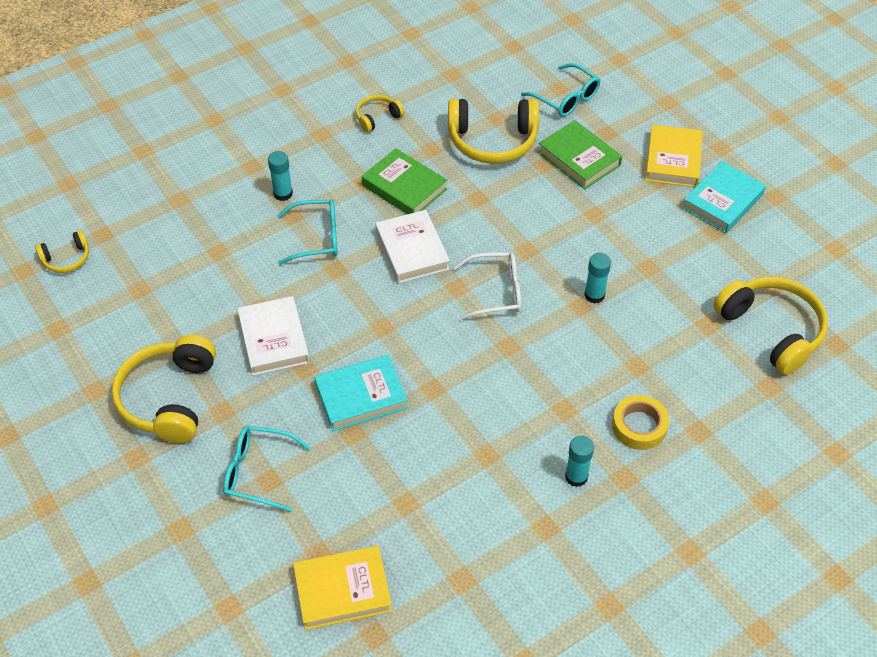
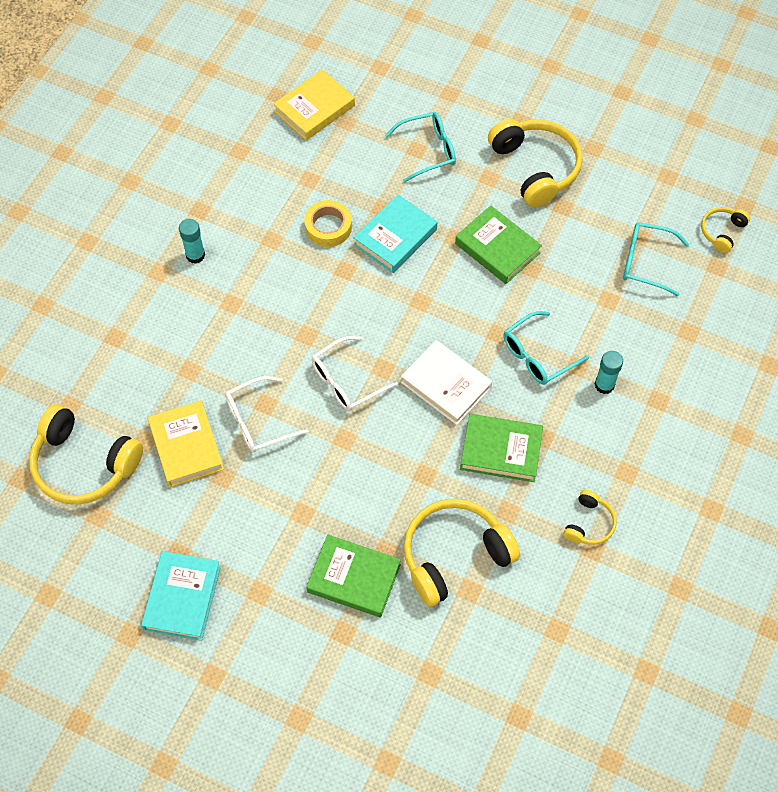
camera: 150 degrees right, 10 degrees up
(274, 339) = (497, 248): white book -> green book
(566, 98) = (413, 661): turquoise glasses -> turquoise glasses (646, 262)
(594, 295) = (258, 421): turquoise glue stick -> white glasses
(639, 426) = (164, 318): yellow tape -> yellow tape (328, 227)
(673, 160) = (256, 629): yellow book -> yellow book (186, 446)

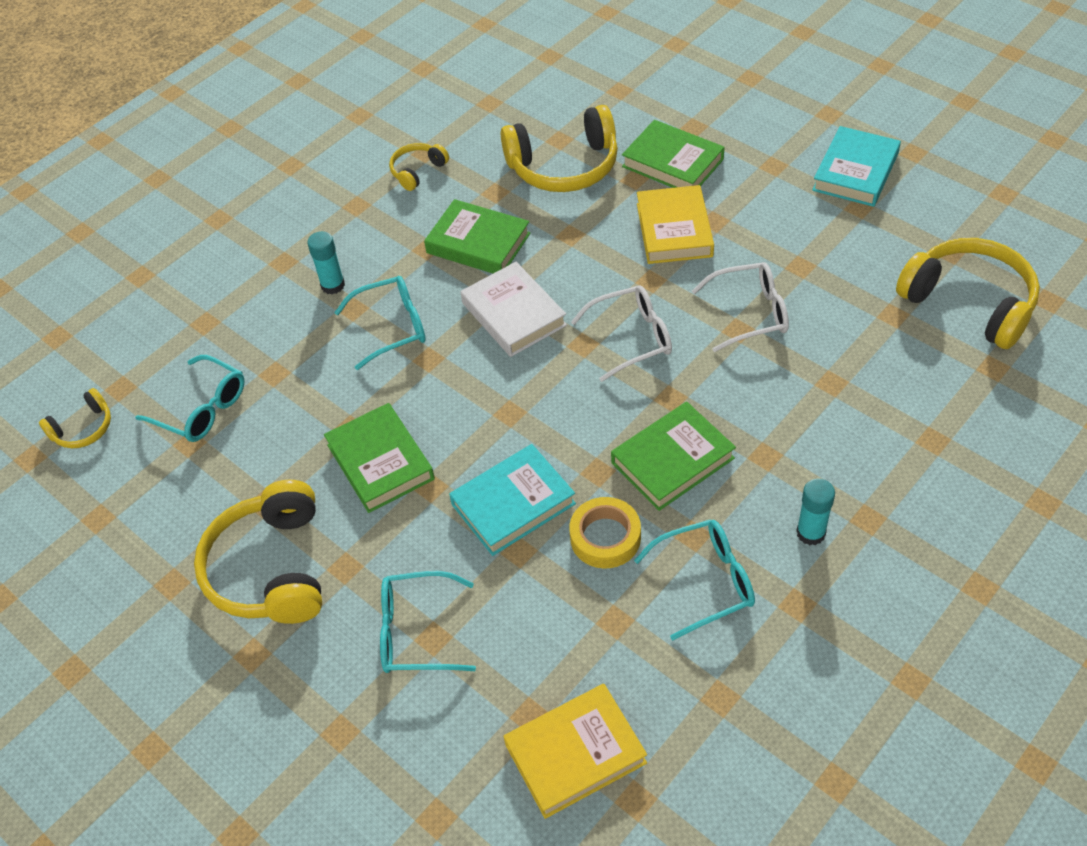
camera: 160 degrees left, 10 degrees down
(186, 446) = (841, 301): yellow book -> yellow book (674, 230)
(258, 212) = (705, 581): none -> turquoise glasses
(295, 287) = (672, 460): none -> green book

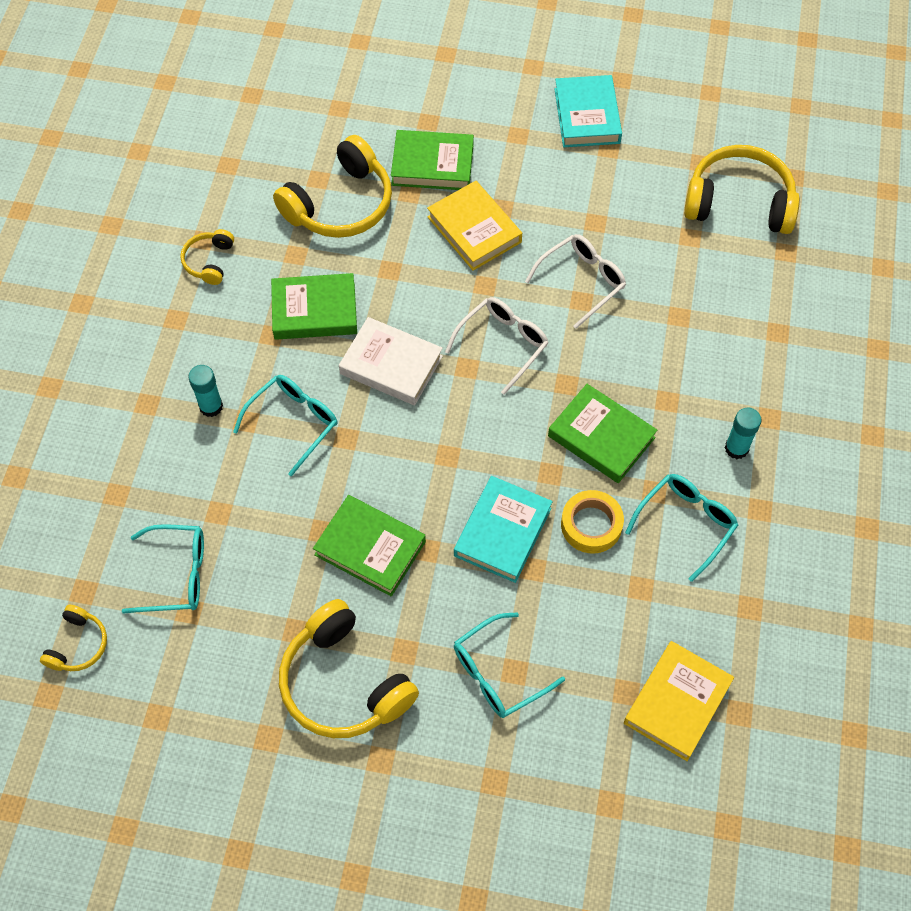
camera: 35 degrees left, 10 degrees up
(672, 460) = (601, 437): green book -> green book turned 75 degrees counterclockwise

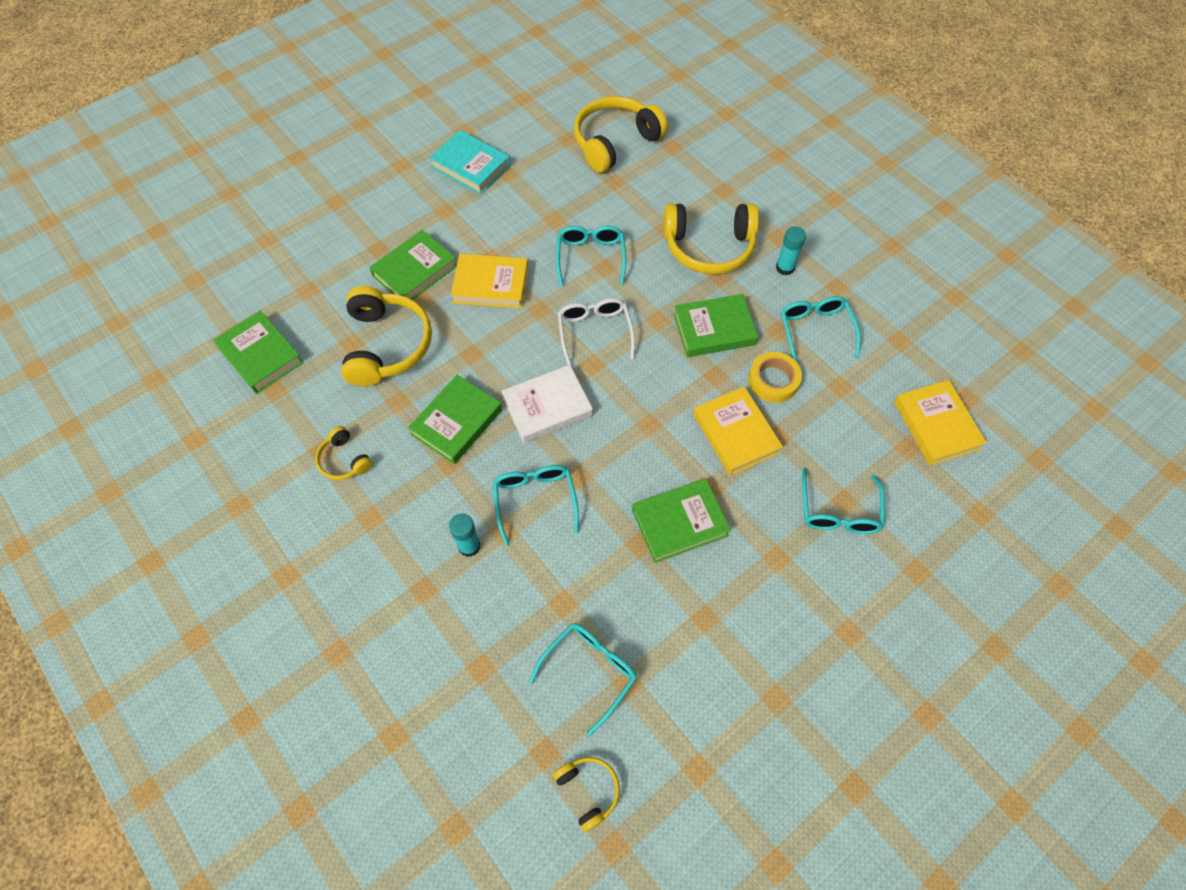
camera: 50 degrees left, 0 degrees up
(249, 129) = (261, 355): none -> green book
(343, 683) = (771, 615): yellow headphones -> yellow headphones (709, 247)
(502, 532) = (735, 434): turquoise book -> yellow book
(582, 282) = (591, 257): white glasses -> turquoise glasses

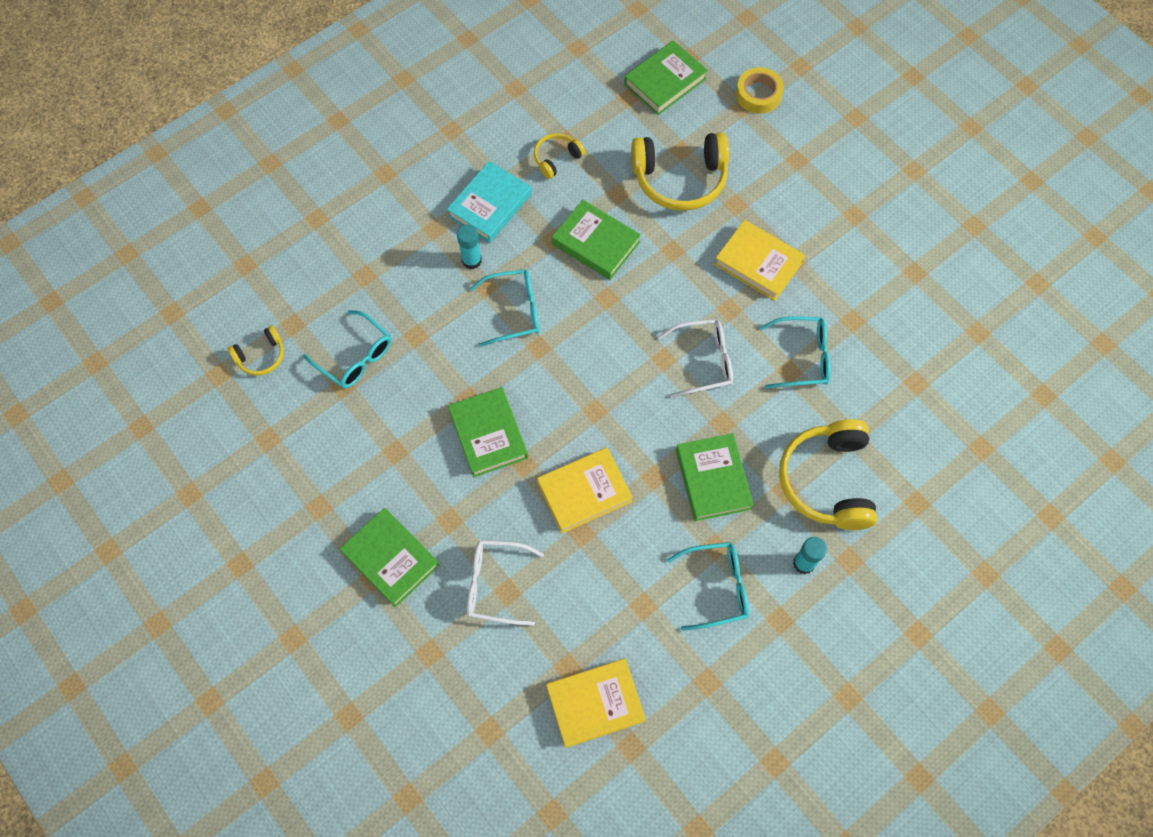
camera: 90 degrees right, 5 degrees up
(415, 271) = (771, 194): green book -> green book (391, 559)
(471, 166) = (921, 236): turquoise book -> turquoise book (490, 205)
(491, 285) = (758, 263): yellow book -> yellow book turned 60 degrees counterclockwise
(547, 407) = (613, 319): white book -> none
(615, 142) = (980, 383): yellow headphones -> none
(773, 381) = (649, 535): yellow tape -> yellow tape (758, 94)
(838, 511) = (496, 584): turquoise glasses -> white glasses

